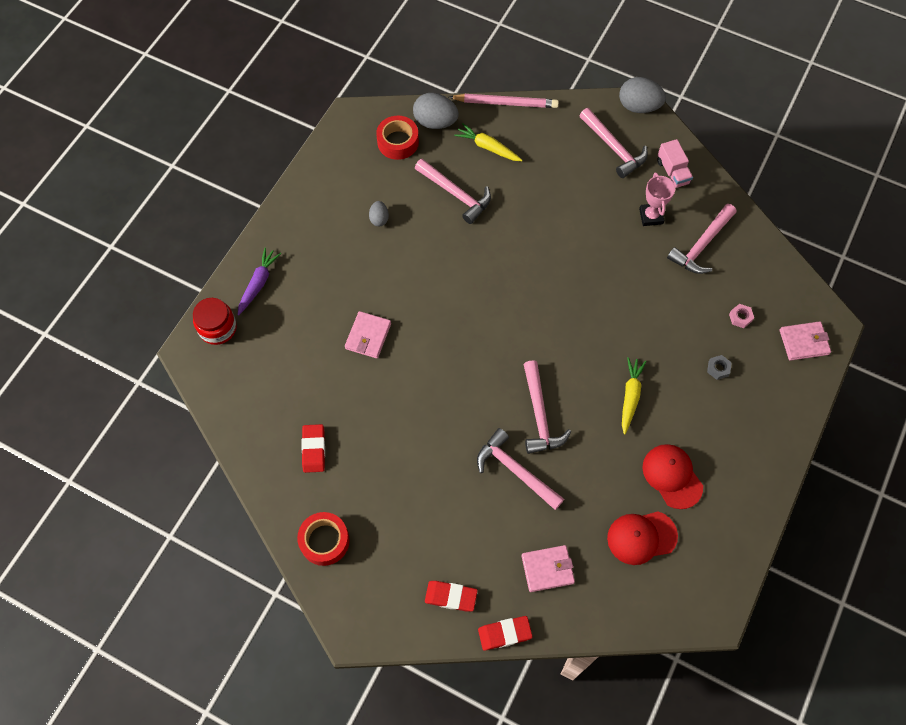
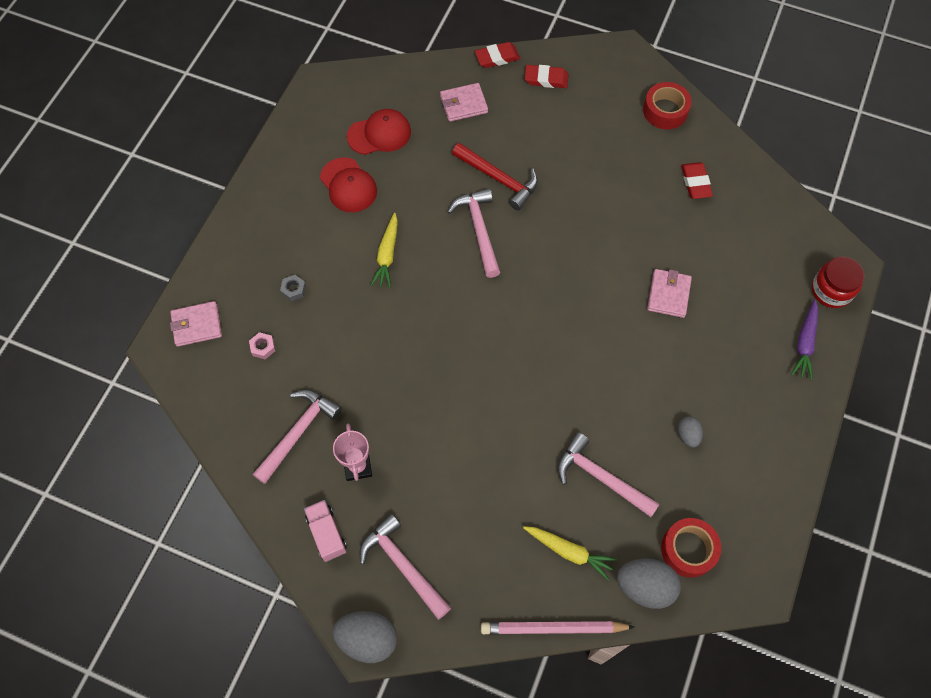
camera: 175 degrees right, 0 degrees up
(515, 470) = (499, 179): pink hammer -> red hammer

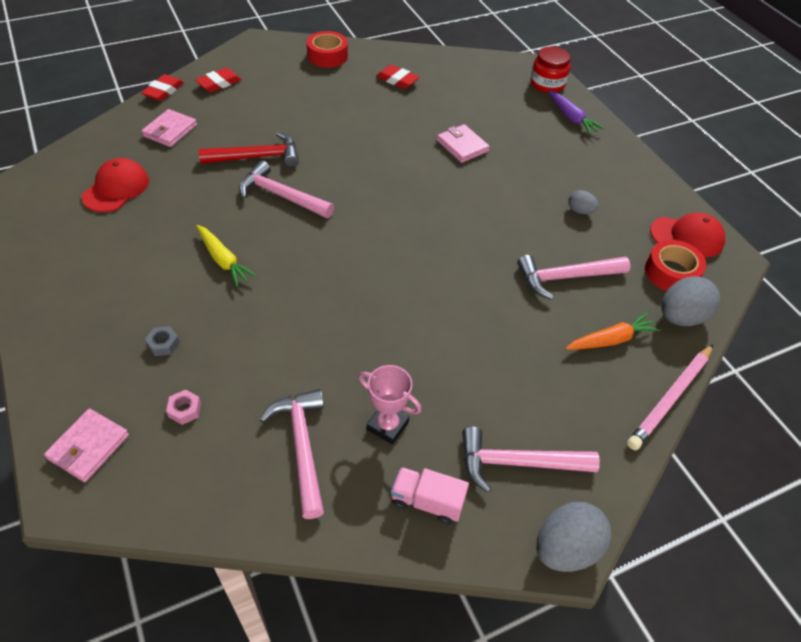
camera: 50 degrees left, 15 degrees down
(348, 185) = (128, 238): red cap -> red cap (687, 237)
(569, 551) = (611, 340): yellow carrot -> orange carrot

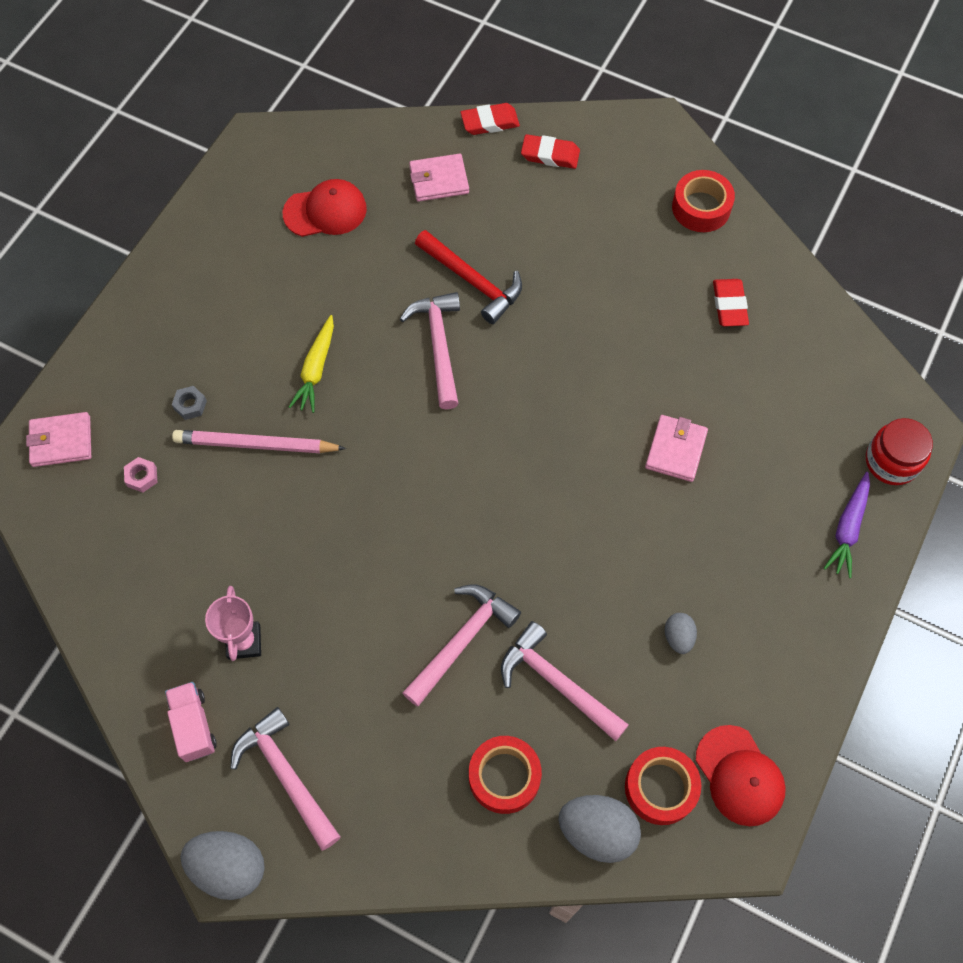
camera: 55 degrees right, 15 degrees up
(302, 447) = (173, 591): pink hammer -> pink hammer (462, 641)
(611, 340) = (504, 777): orange carrot -> red tape
(670, 398) = (470, 875): pink pencil -> pink pencil (255, 444)

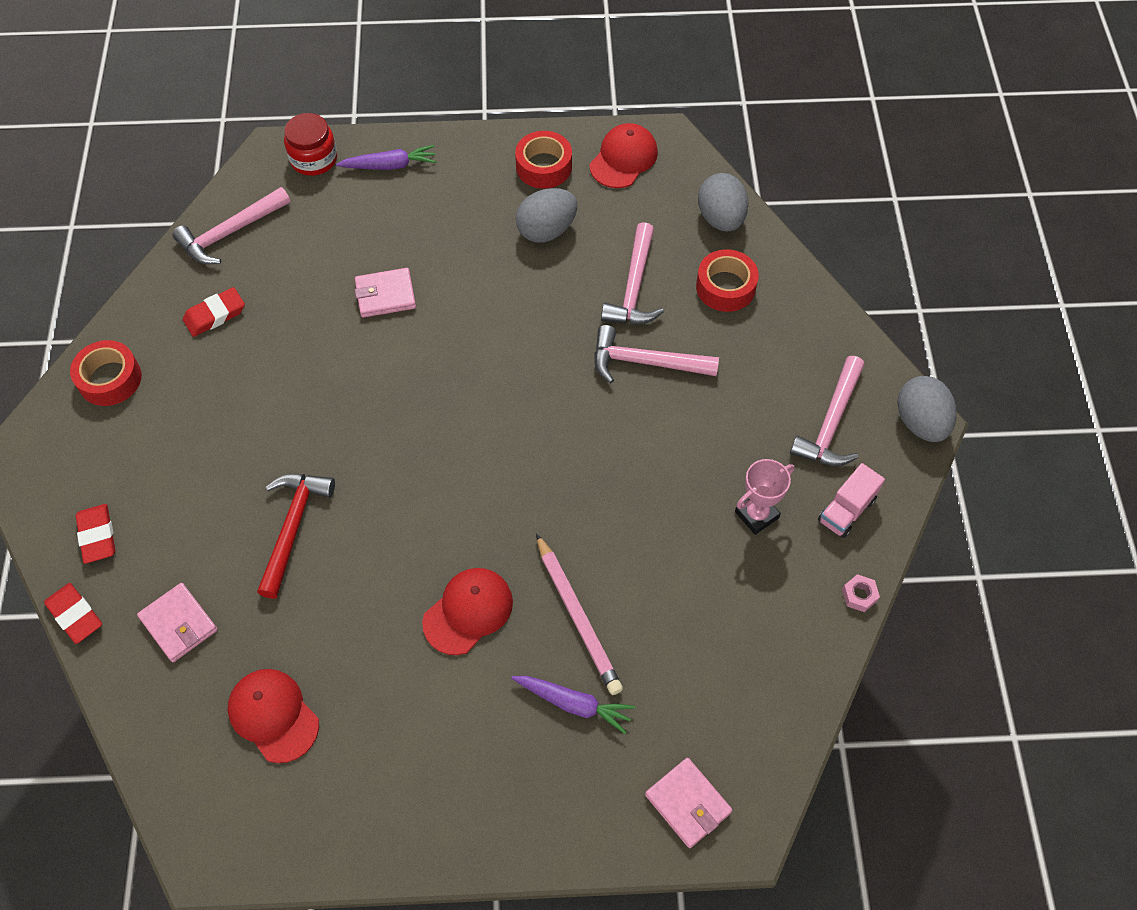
camera: 120 degrees left, 5 degrees down
(142, 477) = (673, 698): pink nut -> pink nut (859, 595)
(190, 405) = (574, 704): grey nut -> purple carrot
(316, 369) = (468, 611): yellow carrot -> red cap
(439, 346) = (382, 519): pink hammer -> pink hammer (230, 233)
(660, 788) = (664, 197): red tape -> red tape (544, 167)
(678, 637) = (546, 230): grey egg -> grey egg, size x1.84

